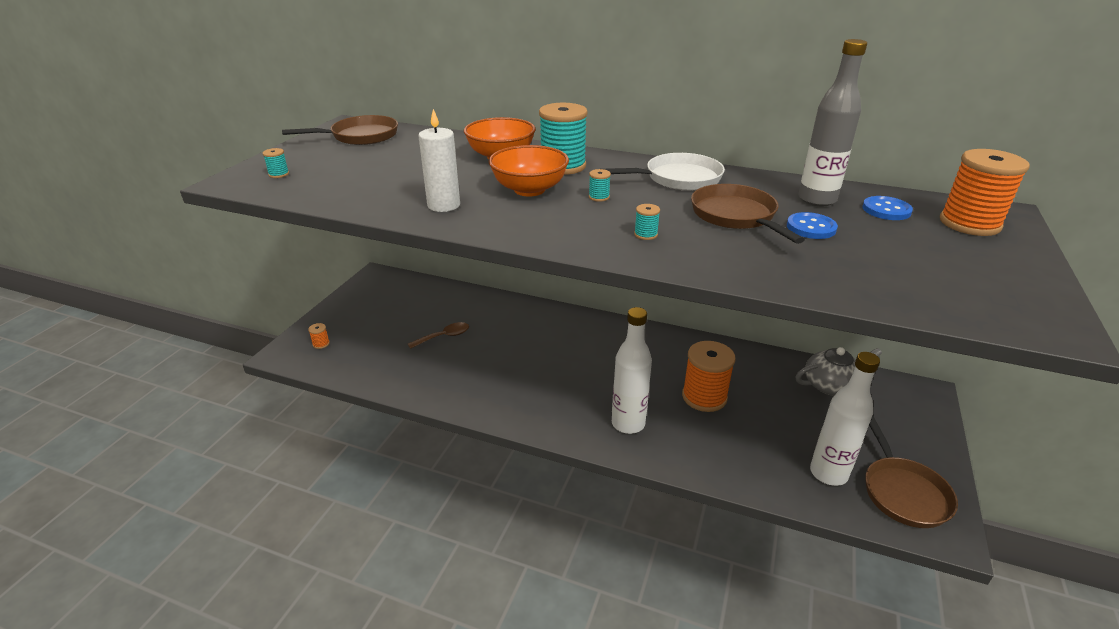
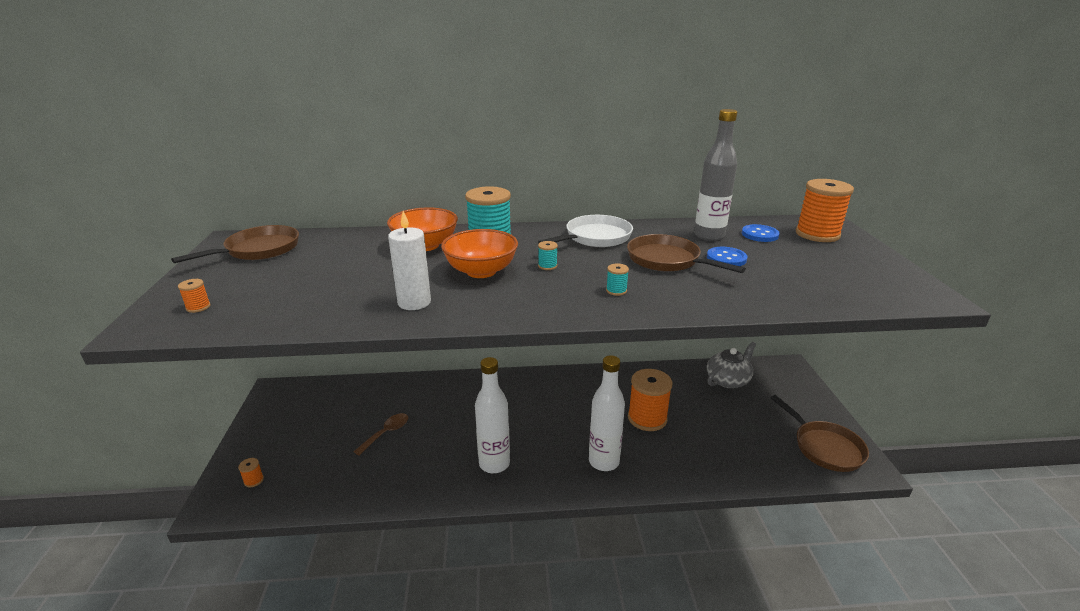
camera: 25 degrees left, 5 degrees down
(279, 174) = (198, 307): turquoise spool -> orange spool
(828, 473) = (771, 451): white bottle -> white bottle (494, 464)

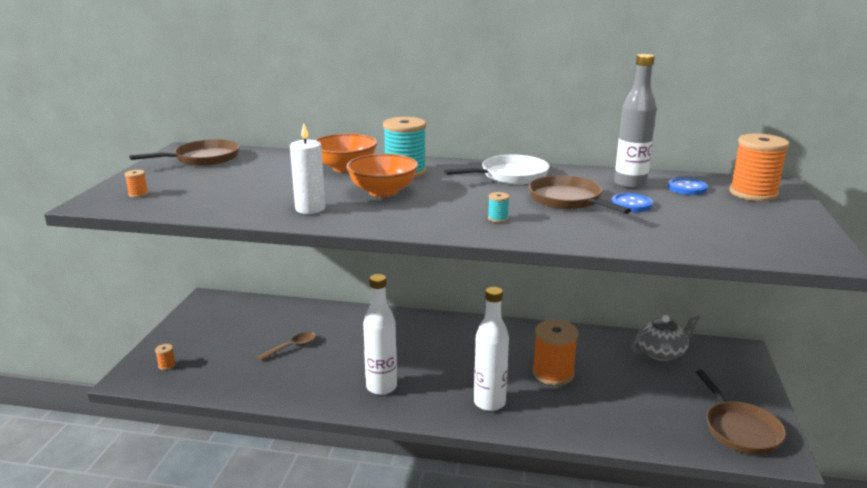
camera: 15 degrees right, 5 degrees down
(547, 266) = (447, 194): turquoise spool -> none

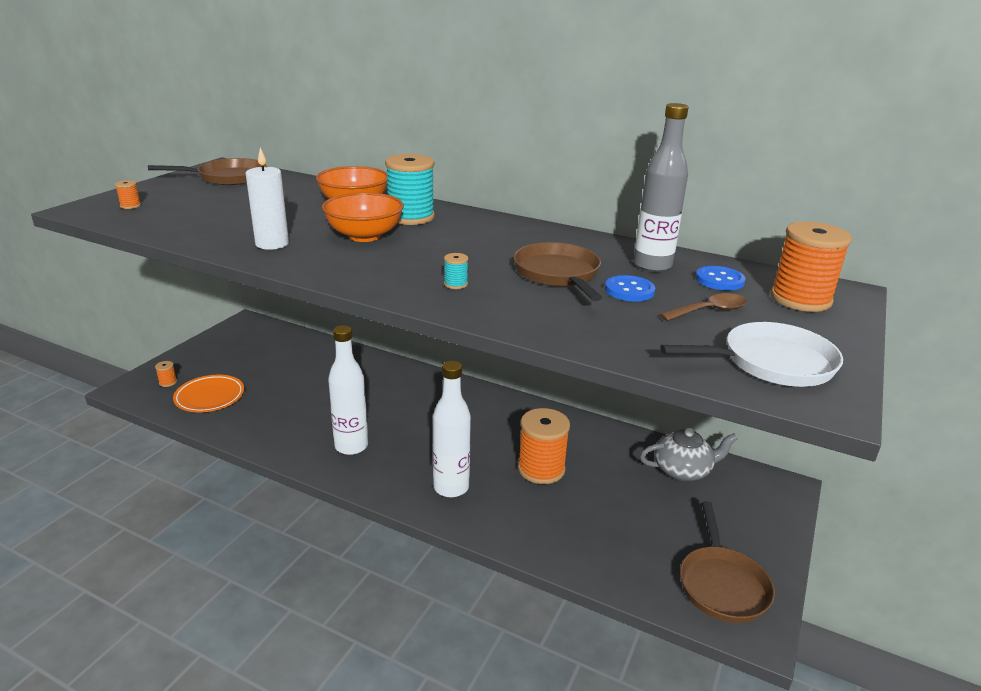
camera: 15 degrees right, 5 degrees up
(219, 371) = (210, 397): none -> orange plate
(292, 347) = (293, 386): brown spoon -> brown spoon (709, 311)
(510, 176) = (521, 236): white pan -> white pan (771, 363)

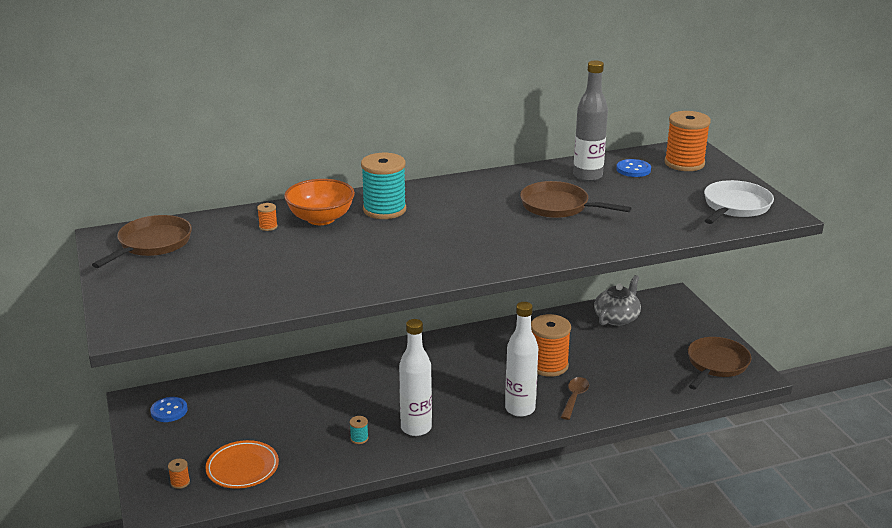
camera: 45 degrees left, 0 degrees up
(130, 206) = (155, 305): orange spool -> orange spool (268, 227)
(272, 244) = (354, 275): white candle -> none
(364, 236) = (394, 238): orange bowl -> none
(455, 284) = (526, 241): turquoise spool -> turquoise spool (359, 438)
(629, 290) = (610, 198): blue button -> blue button (169, 411)
(709, 311) = (664, 191): brown spoon -> brown spoon (574, 397)
(722, 584) = (716, 364): brown pan -> brown pan turned 105 degrees counterclockwise

